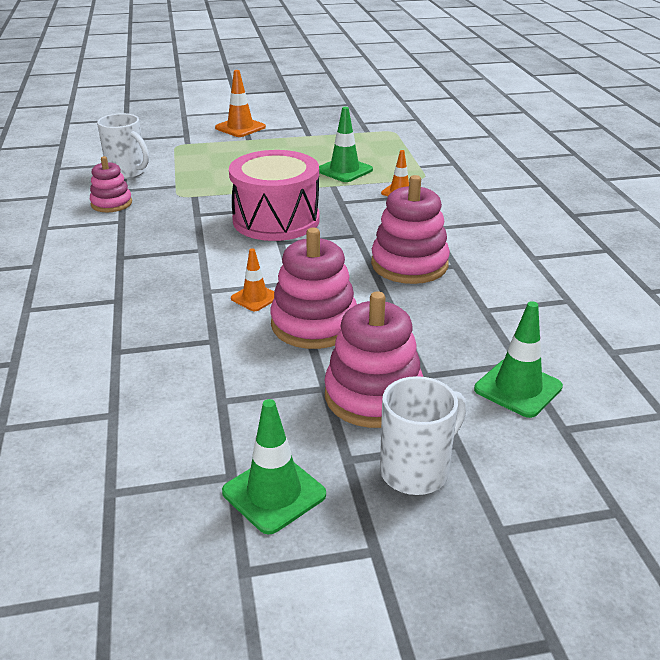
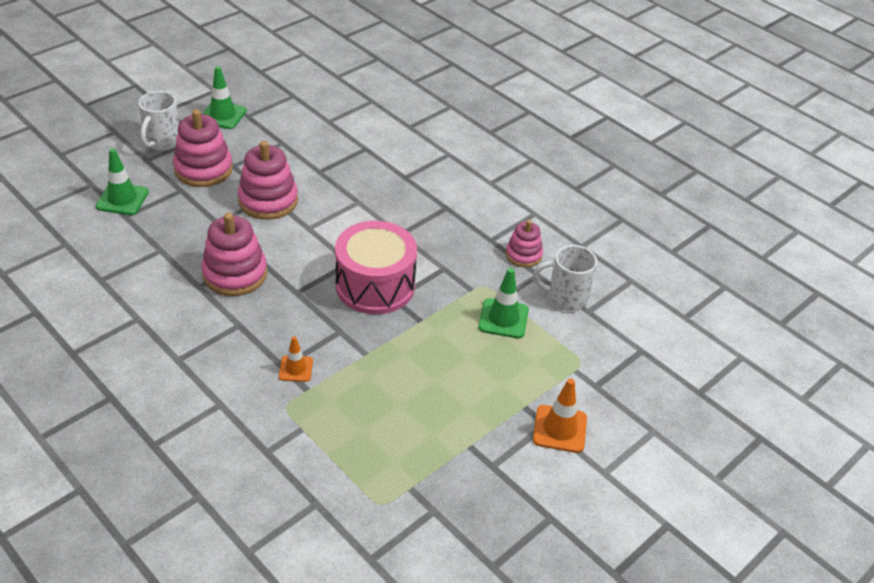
camera: 145 degrees right, 10 degrees up
(255, 298) = (322, 207): orange traffic cone -> none
(344, 170) = (374, 386): green traffic cone -> green traffic cone (503, 318)

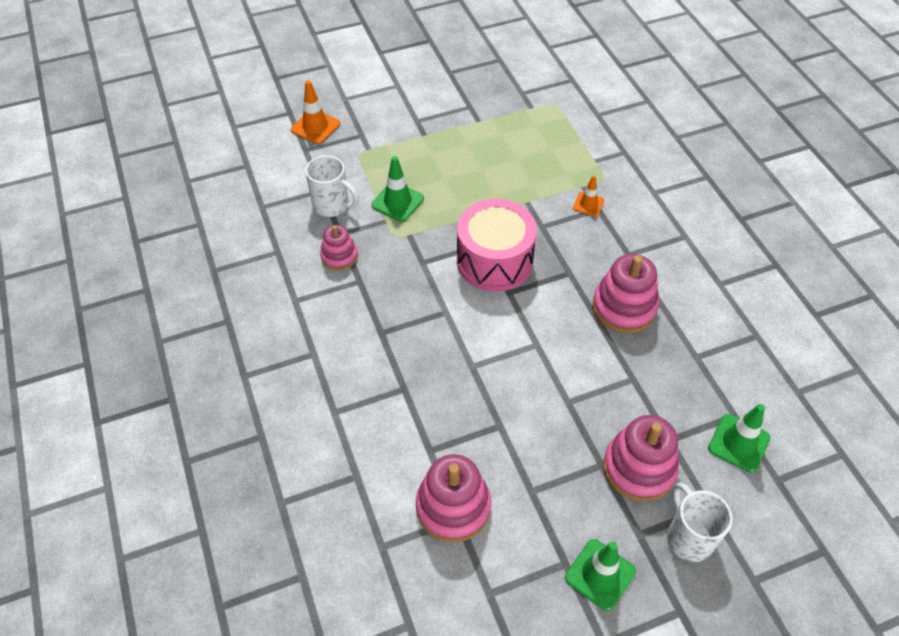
camera: 155 degrees left, 10 degrees up
(162, 142) = (688, 537): white mug -> white mug turned 60 degrees counterclockwise
(268, 201) = (571, 394): pink stacking toy -> pink stacking toy (453, 507)
(559, 429) = (409, 115): orange traffic cone -> orange traffic cone (315, 127)

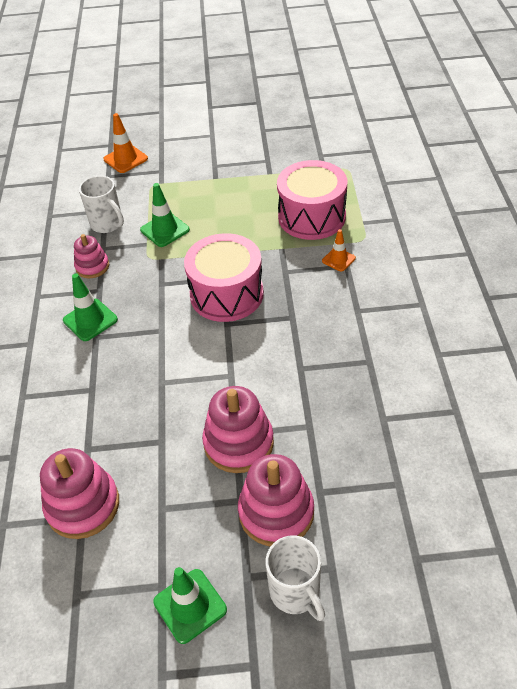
camera: 20 degrees right, 5 degrees down
(542, 163) = (312, 217): none -> pink drum
(624, 307) = (330, 358): pink stacking toy -> pink stacking toy (238, 443)
(688, 537) = (296, 592): white mug -> white mug turned 150 degrees clockwise
(738, 443) = (390, 512): green traffic cone -> green traffic cone (90, 320)

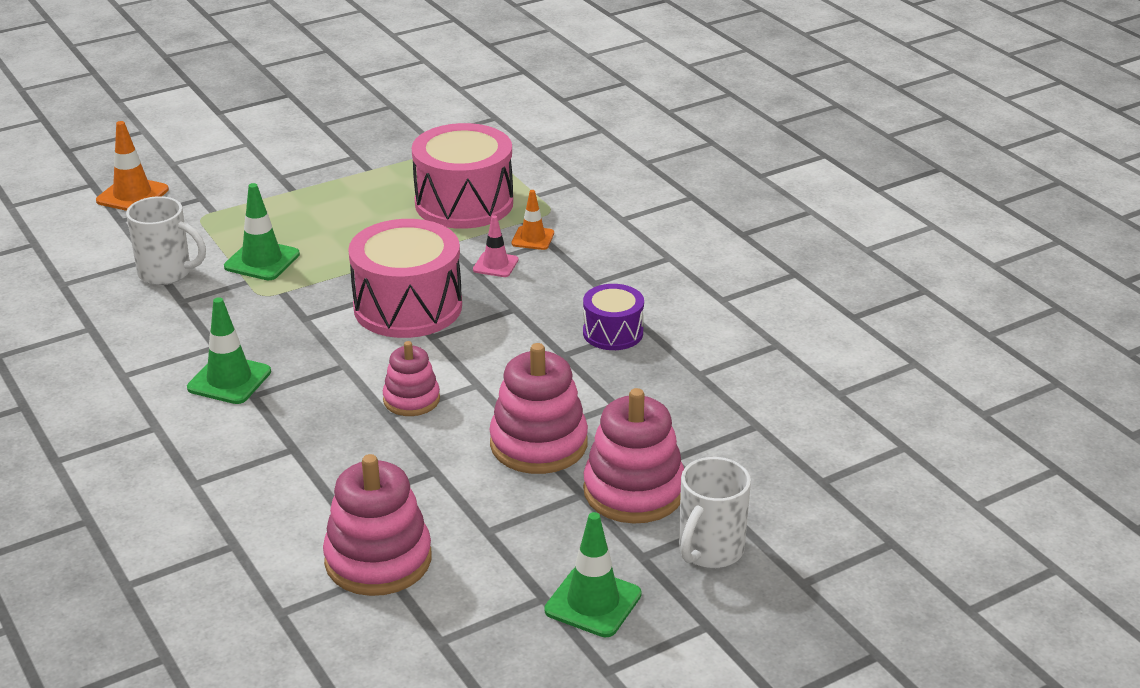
camera: 30 degrees left, 15 degrees down
(92, 266) = (183, 324): pink stacking toy -> pink stacking toy (411, 399)
(296, 592) = (709, 551): white mug -> white mug turned 90 degrees clockwise
(301, 275) = (495, 265): none -> pink traffic cone
(344, 360) = (613, 333): none -> purple drum

